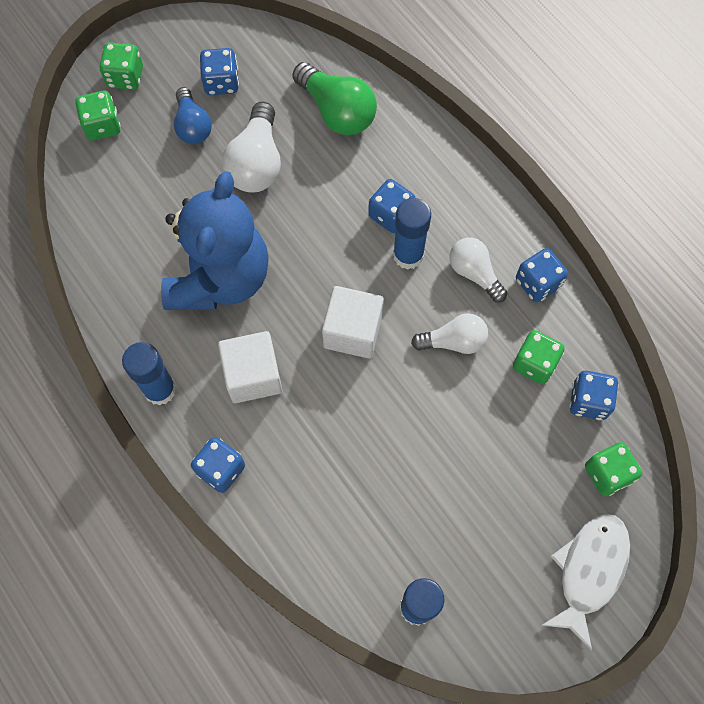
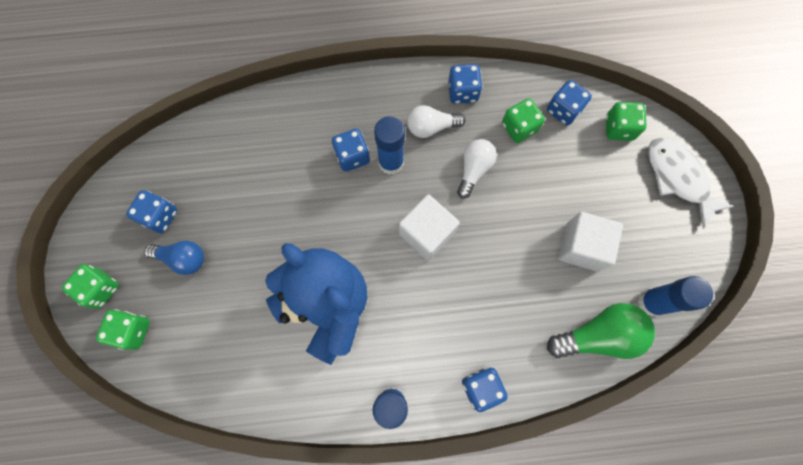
camera: 60 degrees left, 5 degrees up
(253, 375) = (420, 324): white cube -> white cube (582, 247)
(256, 162) = (247, 227): white light bulb -> none
(337, 111) = (244, 146): green light bulb -> green light bulb (598, 335)

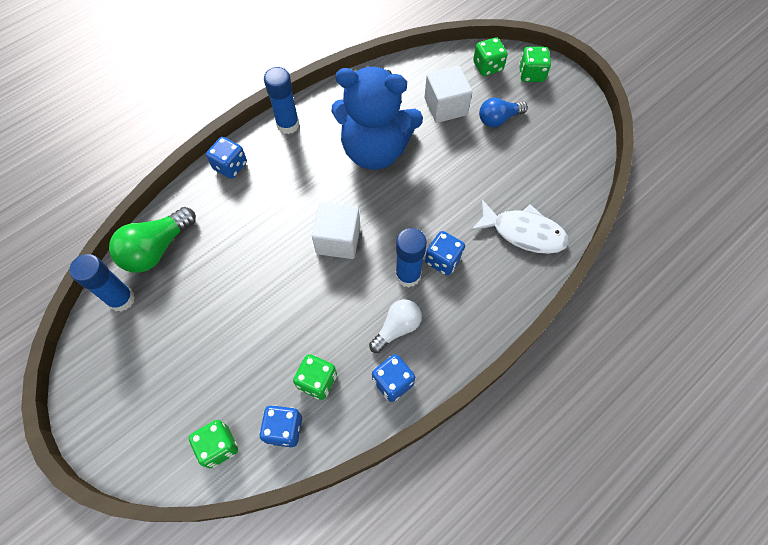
camera: 145 degrees right, 10 degrees down
(160, 216) = (541, 132): blue dice -> none
(474, 169) = (334, 314): white light bulb -> none
(582, 247) = (202, 308): white cube -> white cube (445, 106)
(678, 178) = (136, 430): white fish -> white fish (523, 232)

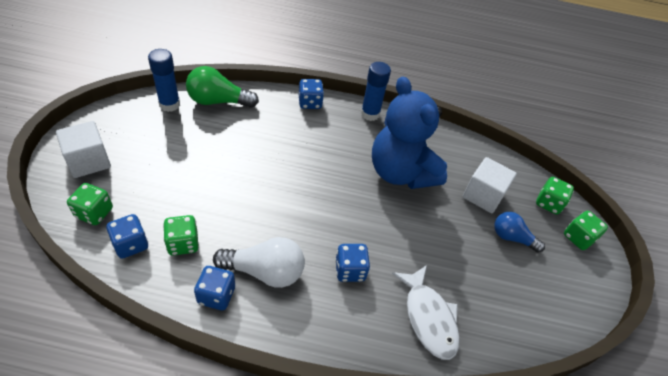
camera: 45 degrees right, 15 degrees down
(338, 240) = (307, 192): white cube -> white cube (89, 161)
(397, 328) = (265, 272): white light bulb -> white light bulb, size x1.51
(408, 275) = (316, 253): blue glue stick -> none

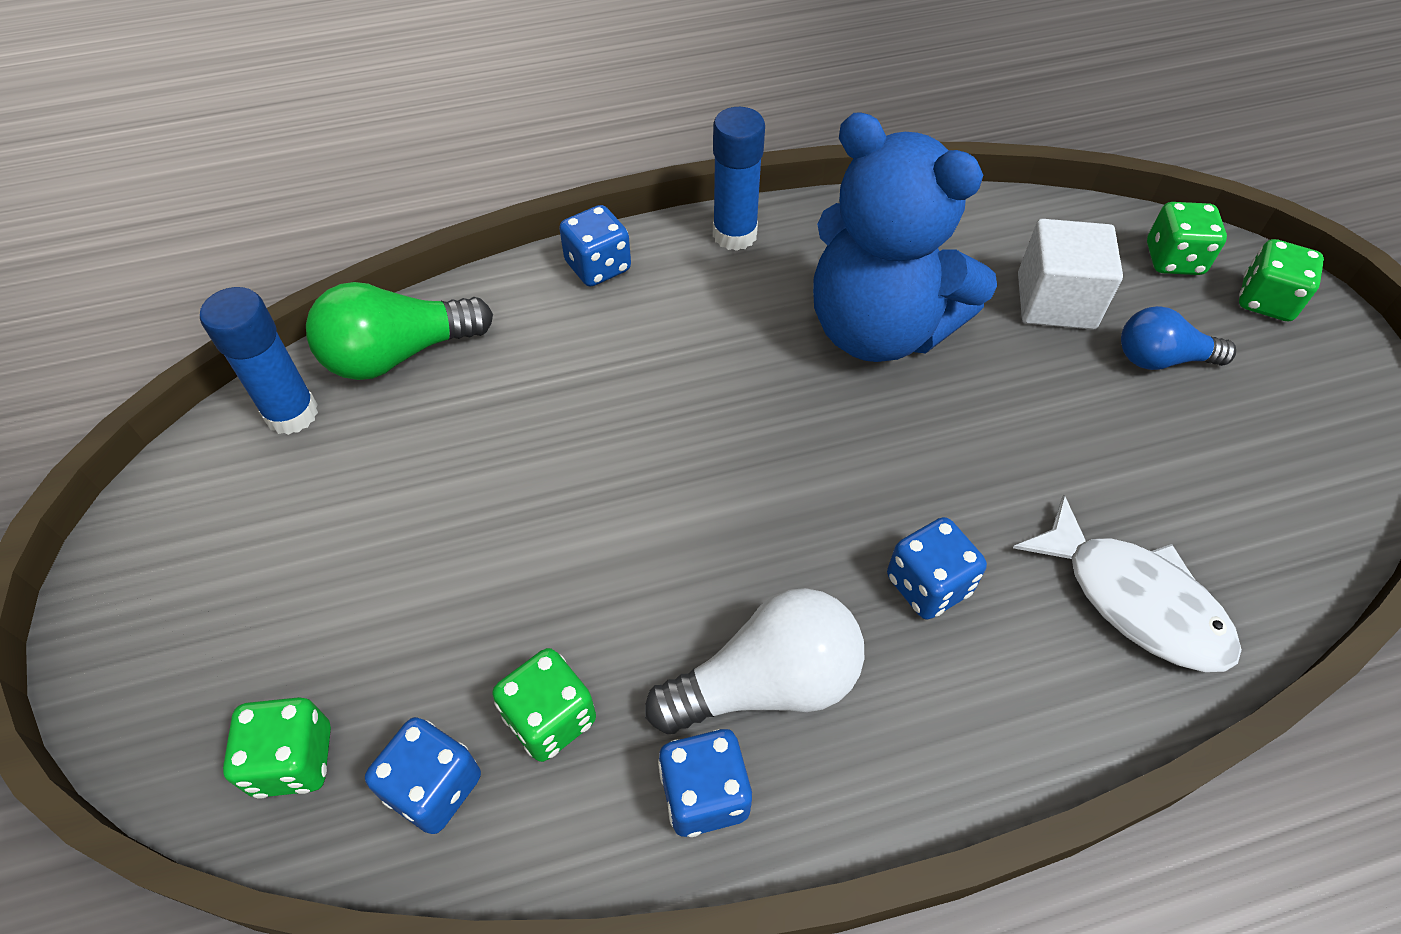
camera: 20 degrees left, 5 degrees up
(89, 161) = (191, 643): white cube -> none

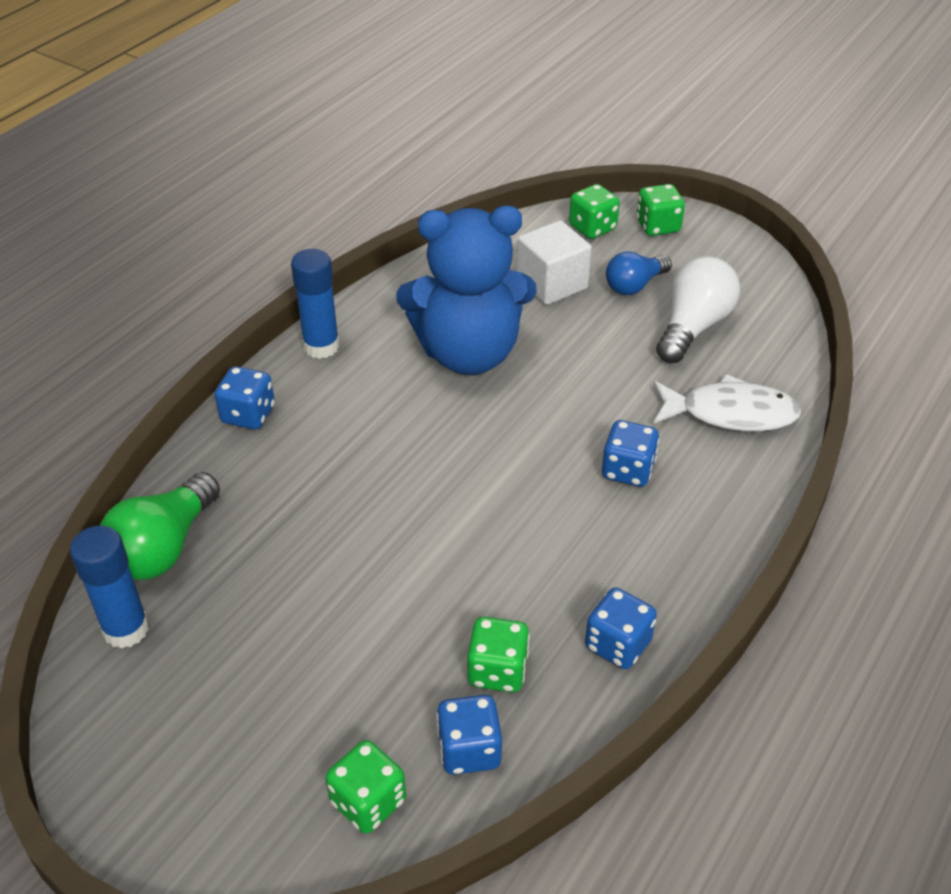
camera: 40 degrees left, 10 degrees down
(766, 683) = (594, 572): white light bulb -> white light bulb (693, 327)

